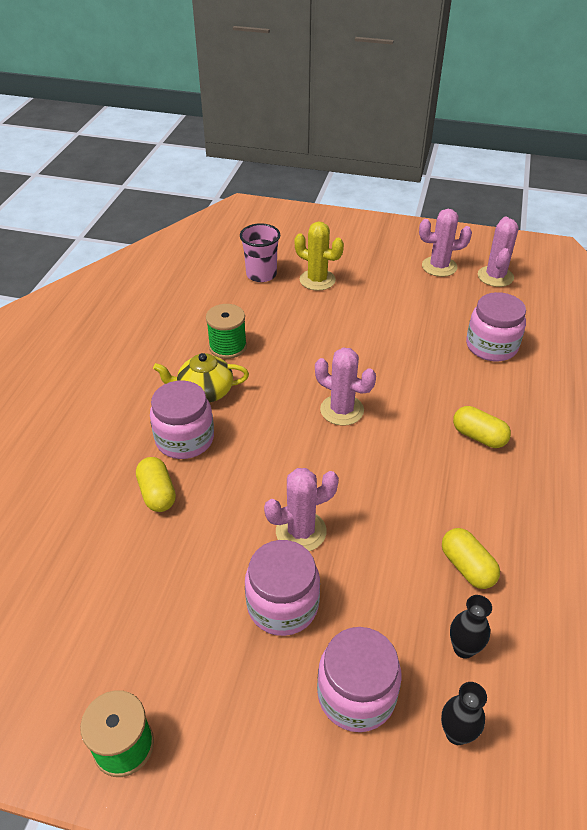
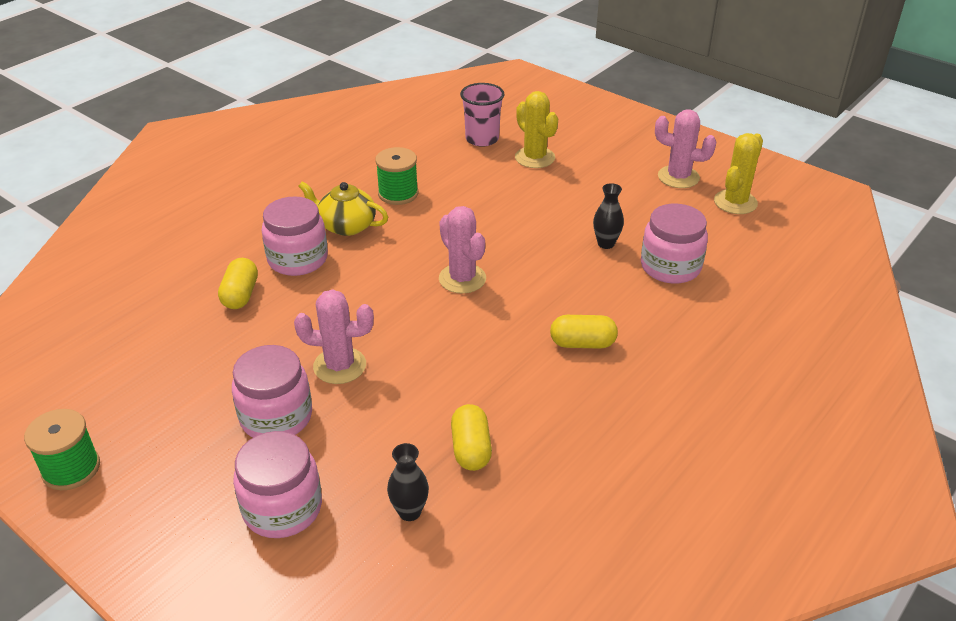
camera: 25 degrees right, 5 degrees down
(456, 733) = (345, 573): black vase -> black vase (606, 244)
(478, 436) = (582, 343): yellow capsule -> yellow capsule turned 60 degrees counterclockwise
(495, 276) = (735, 202): pink cactus -> yellow cactus

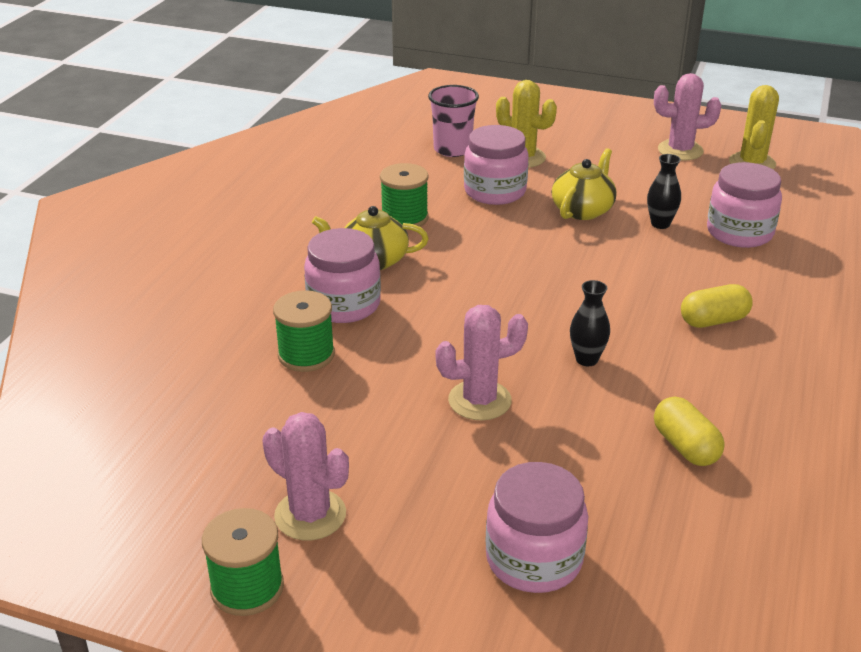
camera: 20 degrees left, 5 degrees down
(240, 295) = (306, 355): yellow capsule -> green spool
(276, 417) = (450, 469): pink jar -> pink jar (495, 191)
(409, 512) = (673, 524): black vase -> black vase (586, 359)
(462, 279) = (542, 286): pink cactus -> pink cactus (310, 515)
(549, 217) = (583, 210): none -> yellow teapot

